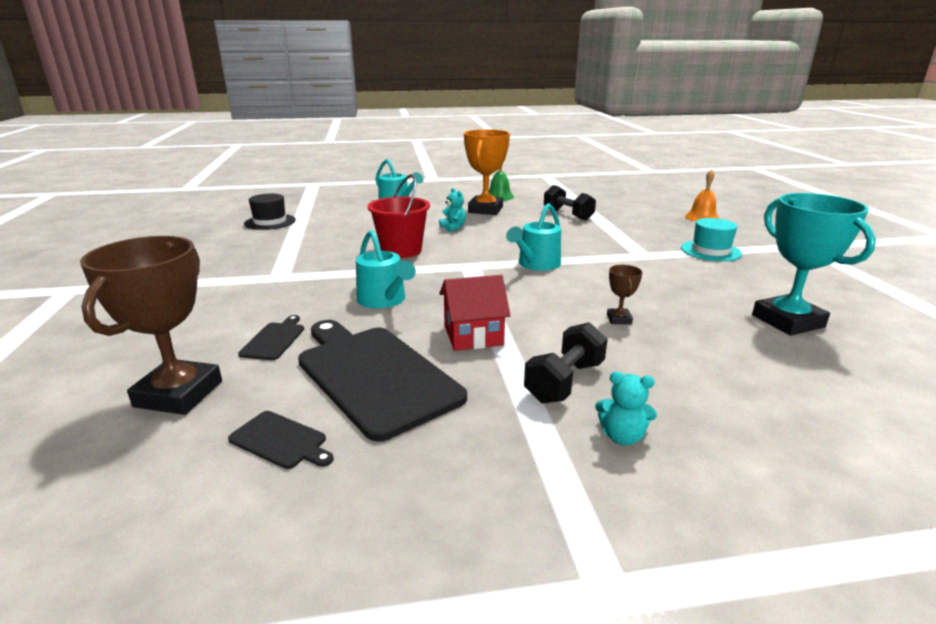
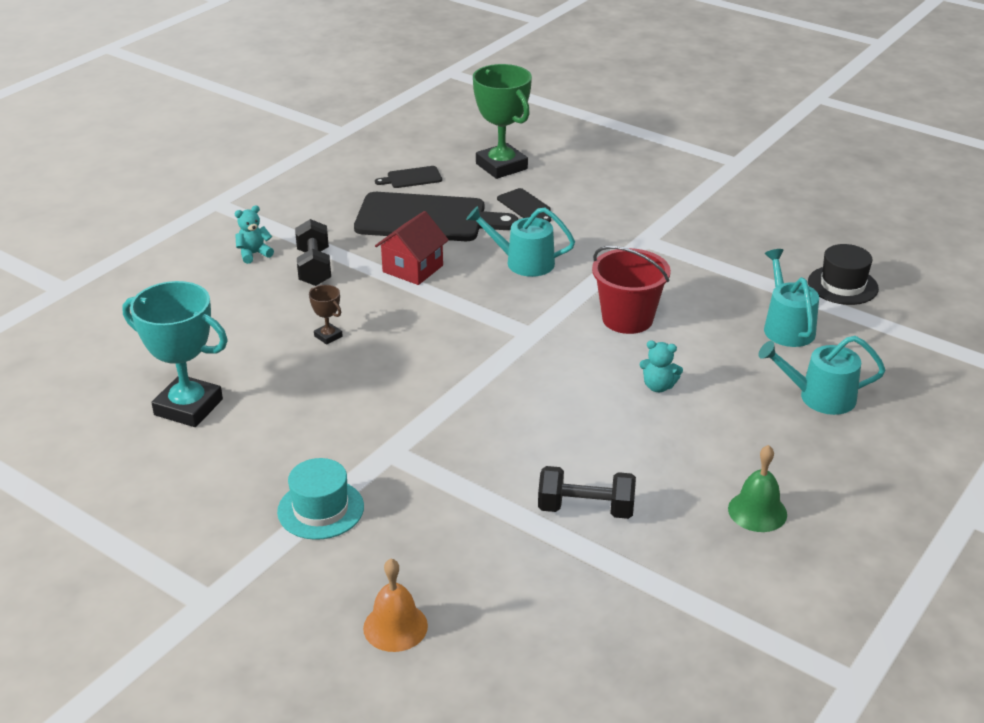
camera: 135 degrees right, 10 degrees up
(179, 394) = (501, 166): brown trophy -> green trophy
(485, 210) = (702, 454): orange trophy -> none
(536, 264) = (476, 370): turquoise watering can -> turquoise watering can (787, 327)

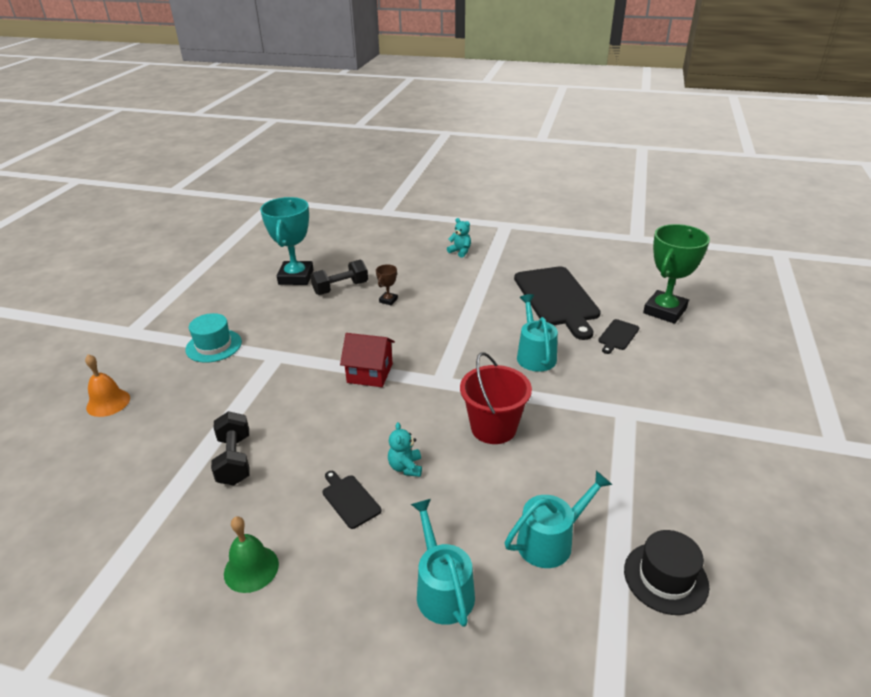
camera: 70 degrees right, 0 degrees up
(314, 267) = (461, 274): black dumbbell -> black dumbbell (340, 288)
(412, 178) = (605, 279): black cutting board -> black cutting board (349, 499)
(412, 269) = (488, 310): red house -> red house (370, 373)

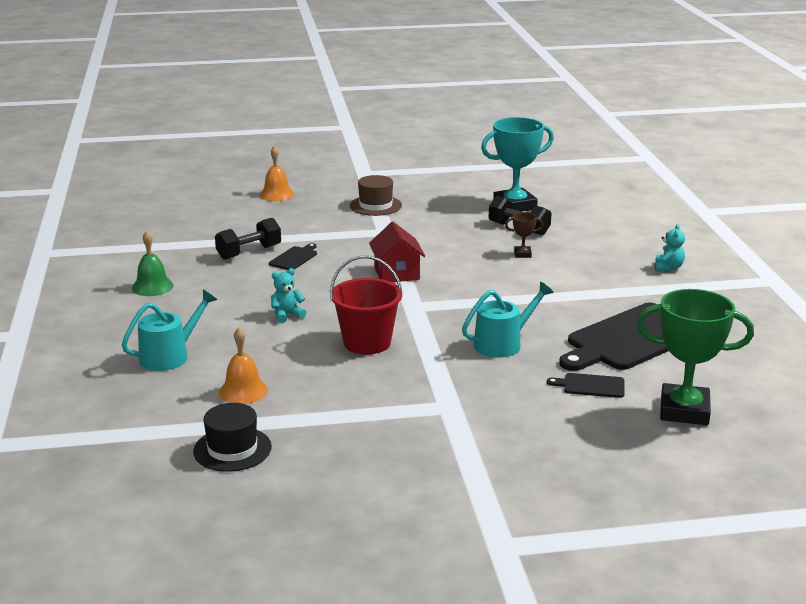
camera: 65 degrees right, 10 degrees down
(214, 346) = (375, 205): turquoise hat -> brown hat
(349, 499) = (236, 302): black cutting board -> black cutting board (294, 258)
(550, 541) = (243, 391): turquoise watering can -> orange bell

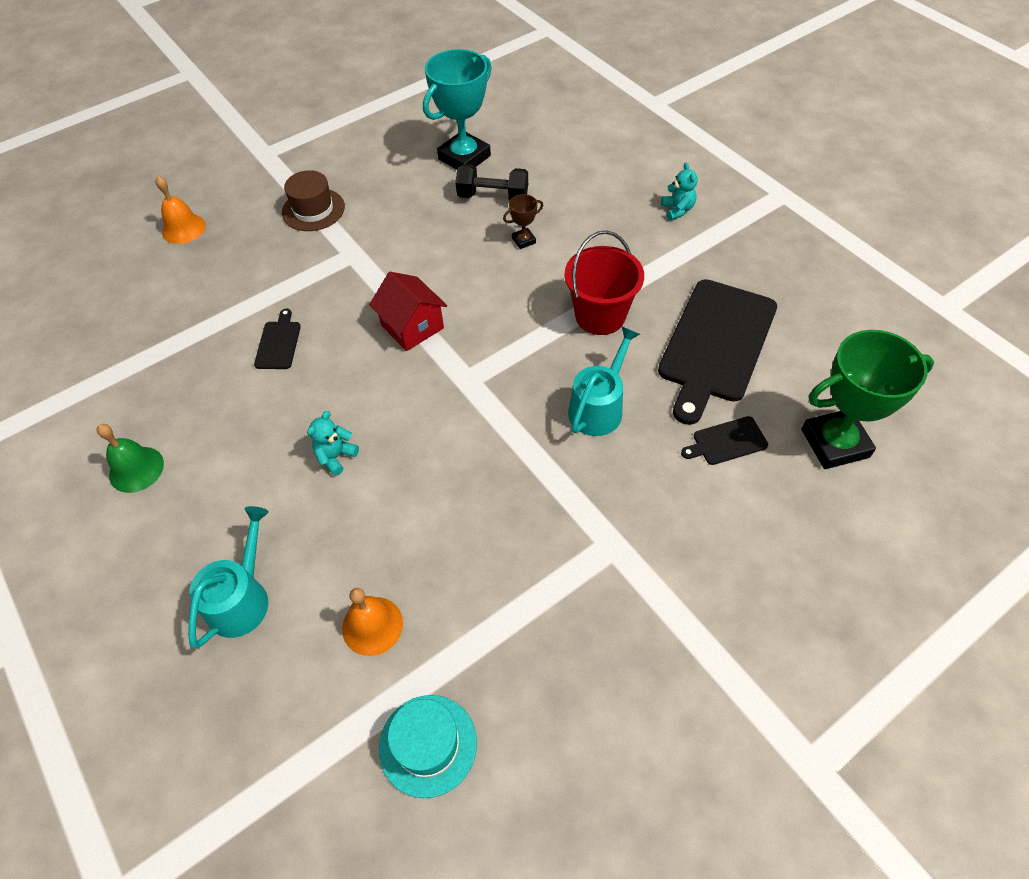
camera: 25 degrees left, 30 degrees up
(232, 449) = (428, 745): black hat -> turquoise hat
(249, 252) = (217, 353): black dumbbell -> none
(367, 343) = (457, 468): red bucket -> red bucket (600, 316)

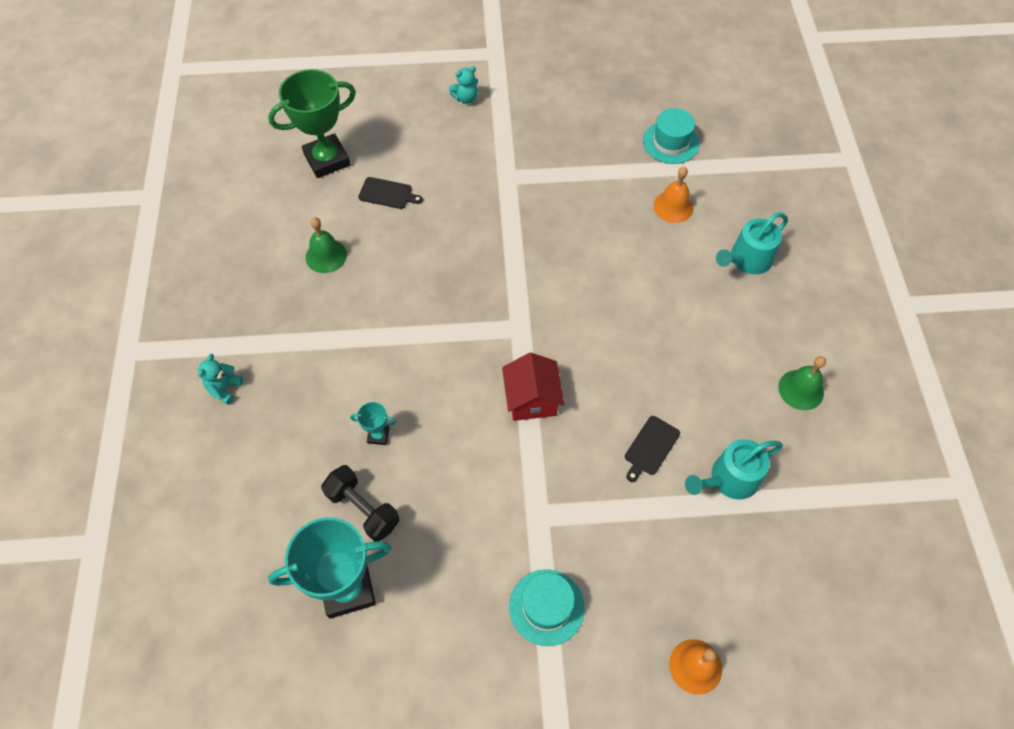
camera: 150 degrees left, 5 degrees up
(313, 210) = (546, 607): brown hat -> turquoise hat
(336, 456) = (648, 320): turquoise teddy bear -> turquoise teddy bear (465, 98)
(523, 240) = (378, 435): brown trophy -> turquoise trophy
(598, 407) = (446, 257): turquoise watering can -> turquoise watering can (729, 479)
(600, 316) = (382, 324): red bucket -> none
(716, 344) = (326, 256): black cutting board -> green bell
(834, 443) = (327, 160): green trophy -> green trophy turned 45 degrees counterclockwise

